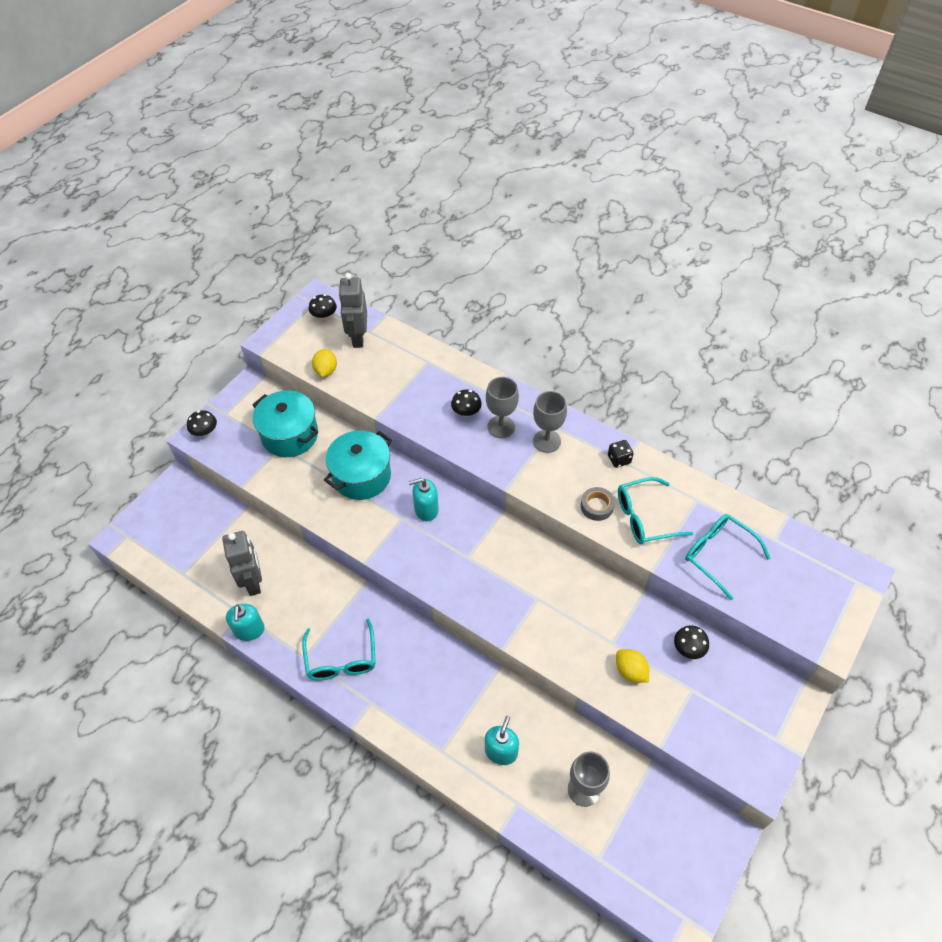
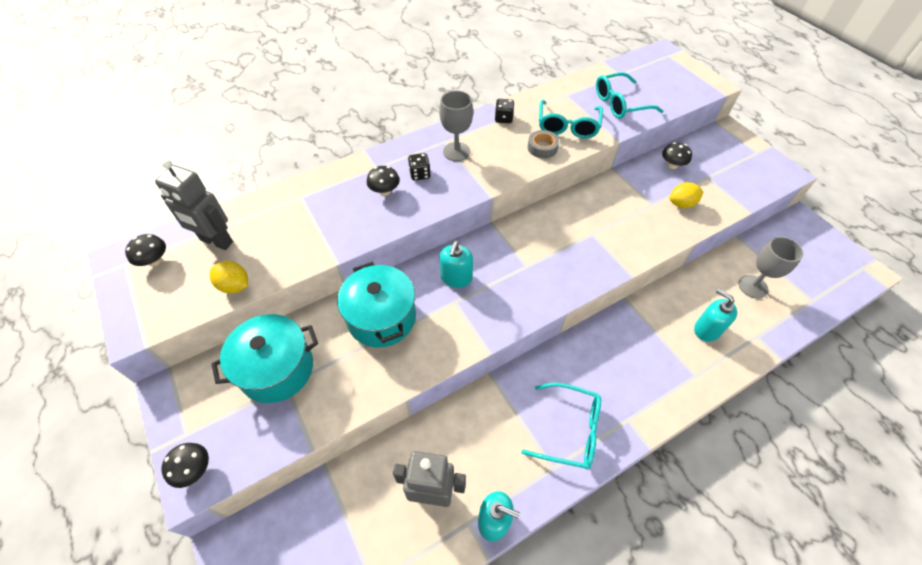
camera: 65 degrees left, 0 degrees up
(501, 427) = (420, 174): grey goblet -> black dice

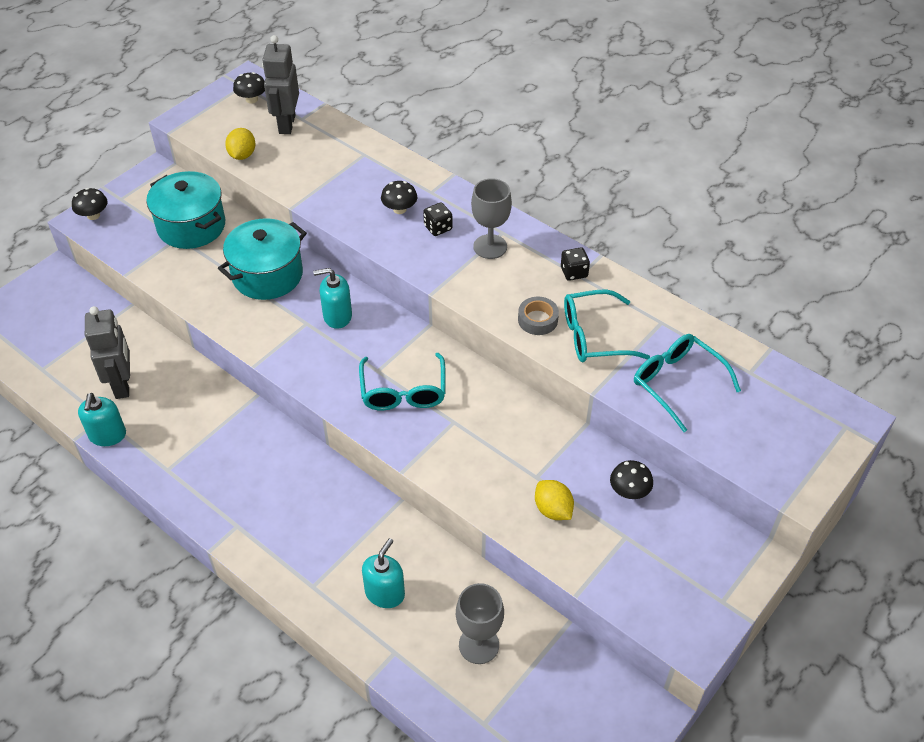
camera: 70 degrees right, 5 degrees down
(570, 430) = (211, 476): turquoise glasses -> turquoise glasses (403, 392)

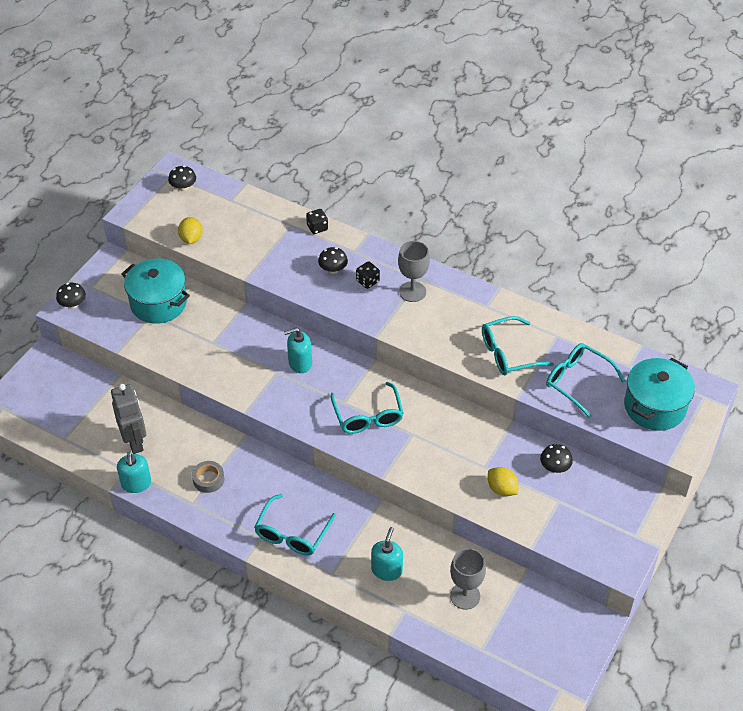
camera: 10 degrees left, 0 degrees up
(267, 275) = (234, 336): turquoise pot -> turquoise pot (654, 407)
(277, 526) = (292, 534): none -> turquoise glasses
(286, 124) = (219, 206): grey robot -> none
(537, 320) = (463, 346): grey tape -> grey tape (208, 479)
(574, 272) = (482, 304): black dice -> black dice (317, 227)

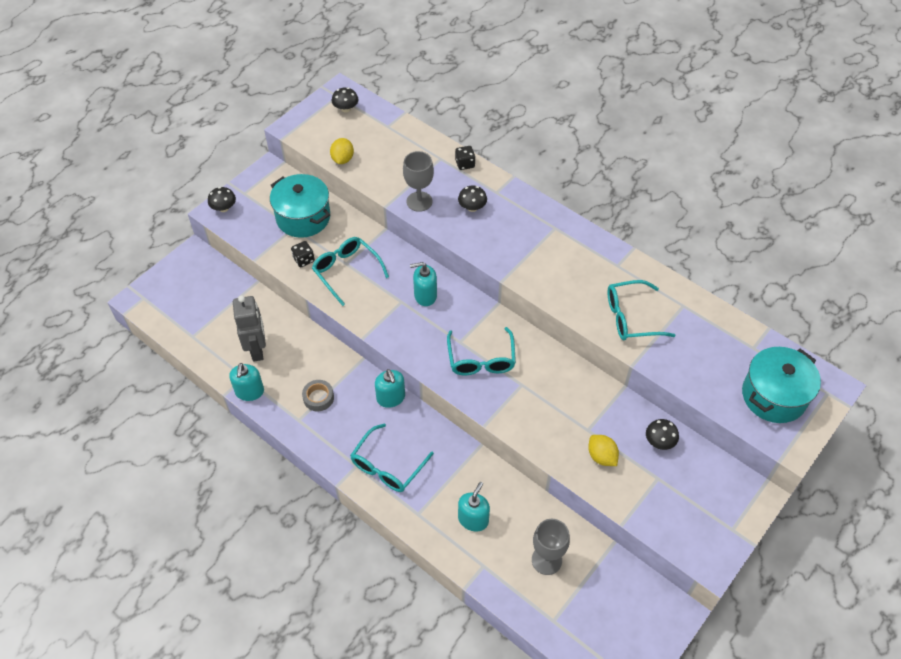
camera: 10 degrees right, 5 degrees up
(282, 469) = (391, 398): none -> turquoise soap dispenser
(367, 281) = (503, 224): black dice -> black dice (304, 260)
(412, 292) = (546, 240): grey goblet -> grey goblet (419, 201)
(577, 381) = (697, 357): turquoise glasses -> turquoise glasses (346, 271)

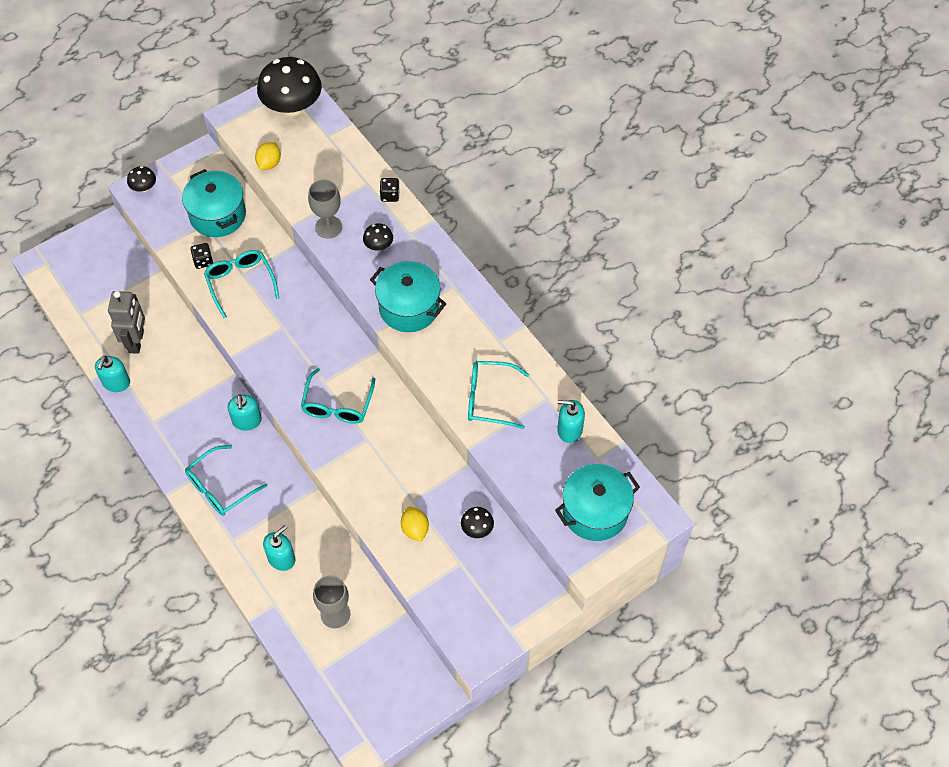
camera: 15 degrees right, 5 degrees up
(318, 398) = (178, 404): grey tape -> none
(346, 109) = (292, 106): black mushroom -> black mushroom, size x2.23
(425, 295) = (308, 326): turquoise soap dispenser -> turquoise soap dispenser (569, 430)
(522, 254) = (409, 307): none -> turquoise pot

